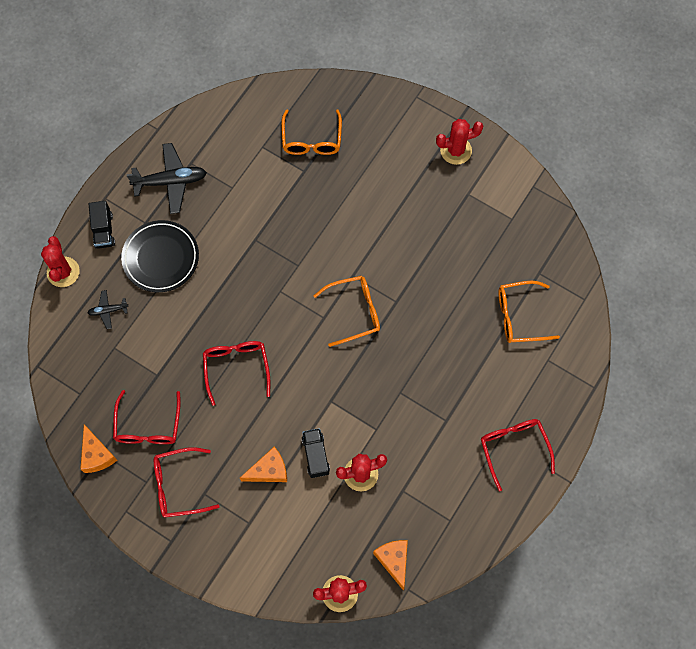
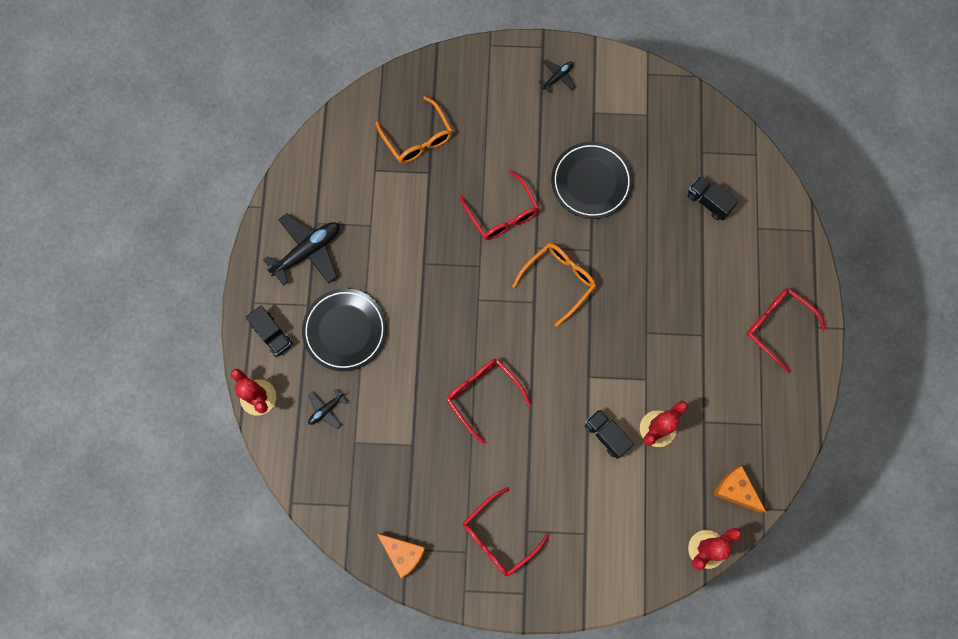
camera: 30 degrees left, 5 degrees up
(148, 426) = (434, 498): red glasses -> red glasses (502, 214)
(269, 470) = (573, 474): orange cheese -> none
(430, 248) = (591, 182): none -> black plate
(456, 150) = (558, 77): red cactus -> black plane
(519, 316) = (709, 202): orange glasses -> black truck

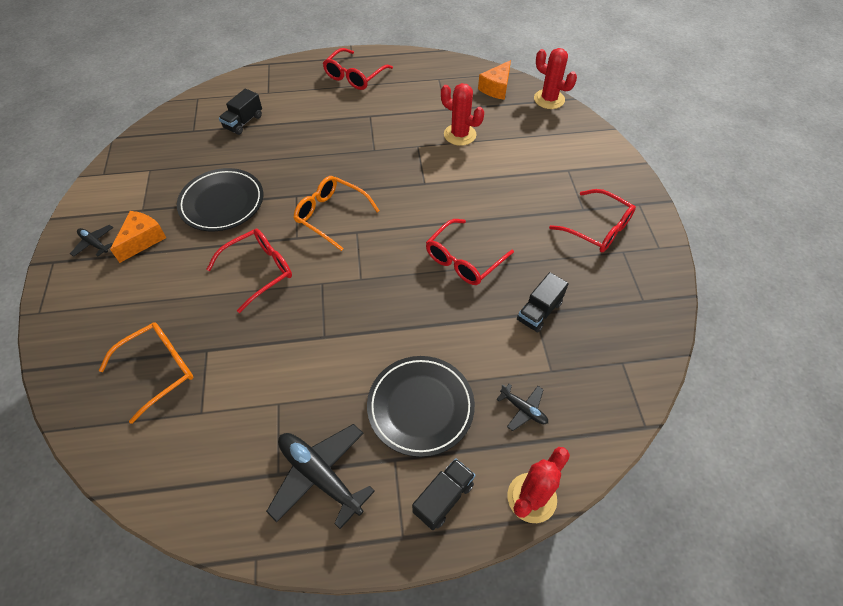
camera: 100 degrees left, 20 degrees down
(403, 553) = (649, 303): orange cheese -> orange cheese (142, 240)
(607, 435) = (475, 165): black truck -> black truck (539, 311)

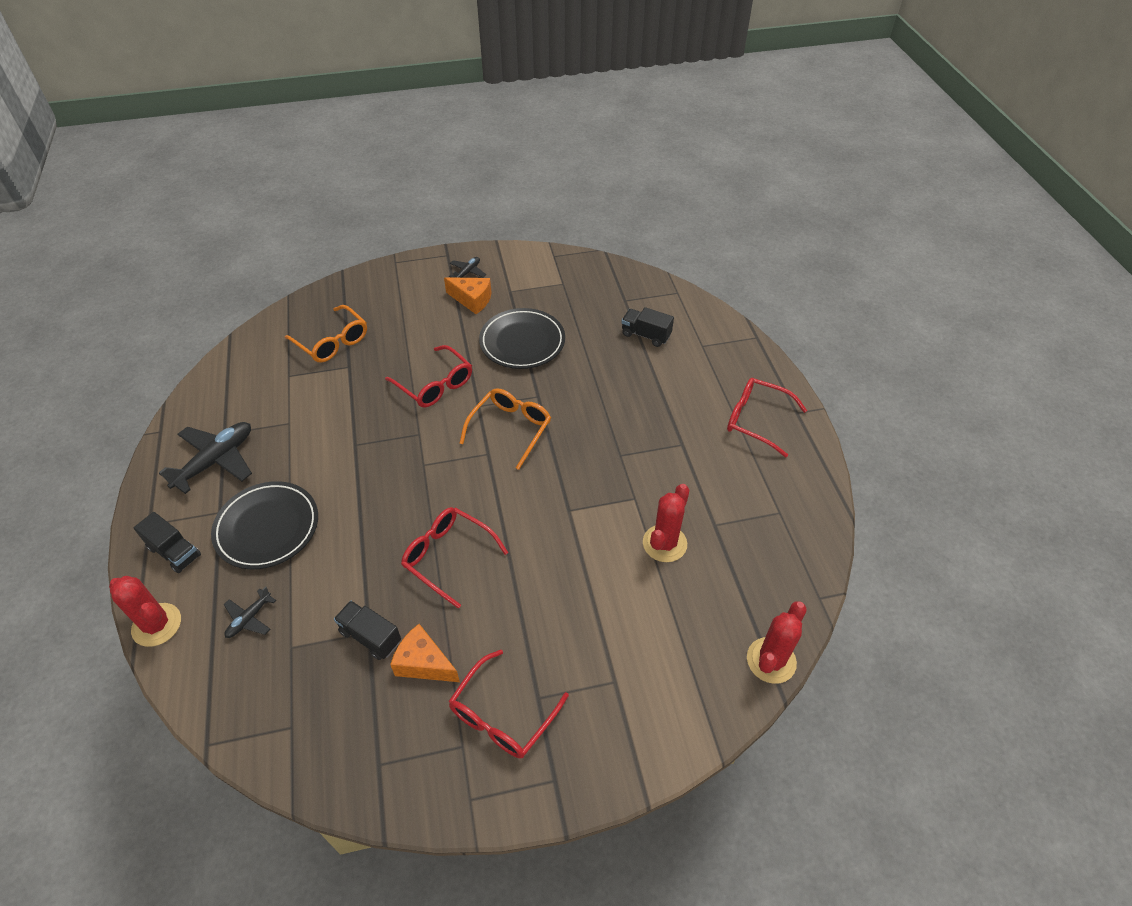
camera: 85 degrees right, 5 degrees down
(496, 88) = (778, 586): orange cheese -> orange cheese (424, 663)

